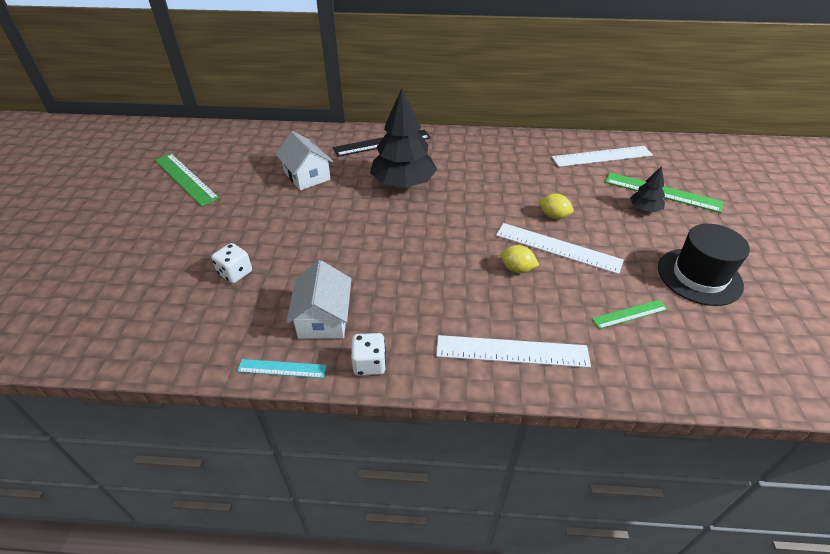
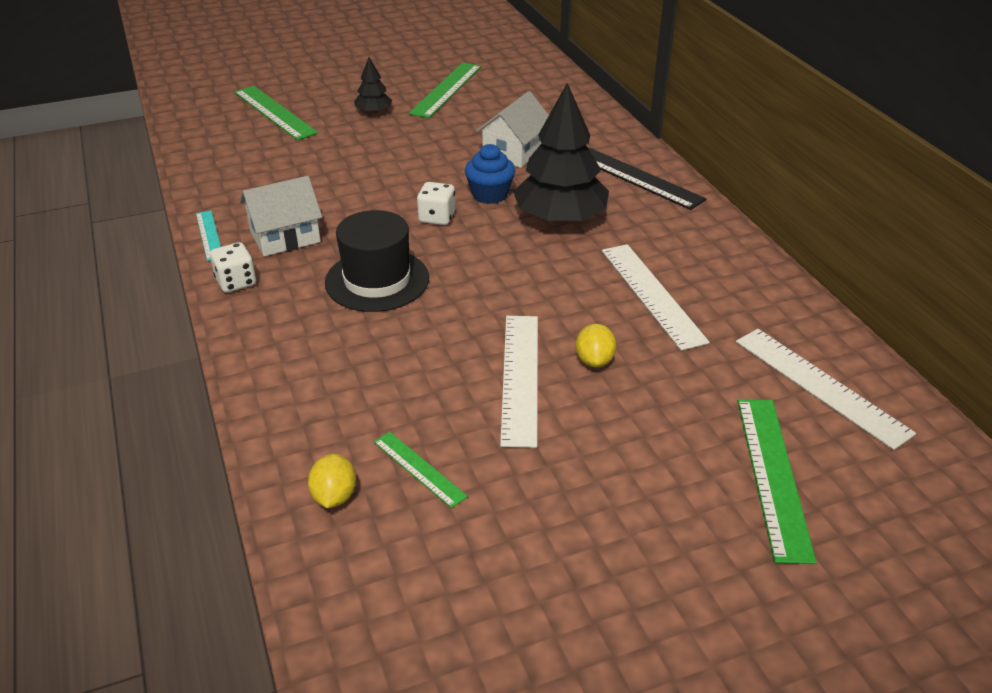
camera: 65 degrees right, 5 degrees down
(105, 280) = (274, 112): none -> green ruler
(235, 273) = (321, 168): white dice -> white dice (437, 217)
(352, 201) = (490, 194): none -> blue cupcake
(512, 351) = (297, 374): white ruler -> white ruler (651, 294)
(517, 269) = (449, 349): yellow lemon -> yellow lemon (334, 496)
(644, 209) = (698, 457): black tree -> black tree (373, 112)
(699, 276) = (555, 541): black hat -> black hat (377, 280)

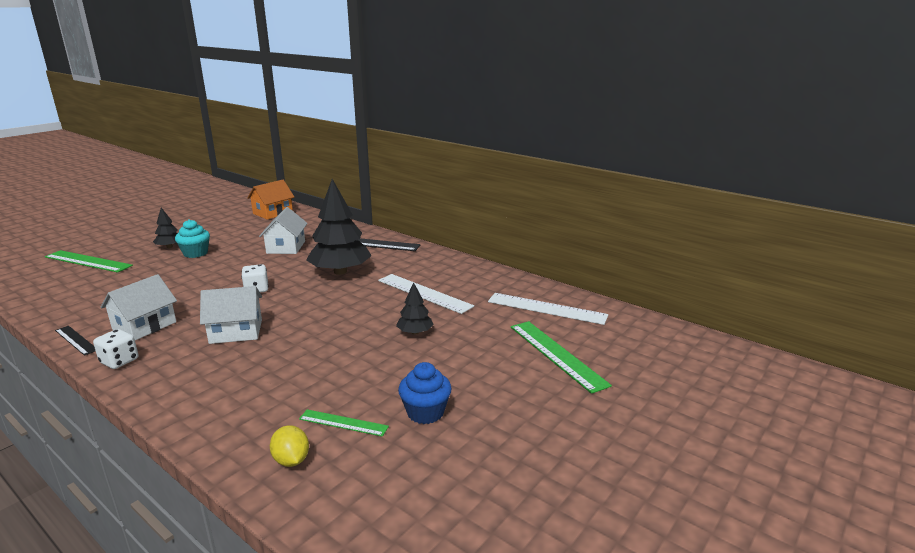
camera: 30 degrees left, 15 degrees down
(209, 235) = (76, 340): turquoise ruler -> black ruler
(377, 280) = (236, 331): black hat -> white house
(398, 132) = (195, 253): none -> turquoise cupcake
(446, 89) = (216, 227): green ruler -> none
(490, 194) = (285, 270): blue cupcake -> blue cupcake (425, 412)
(520, 377) = (375, 354): white ruler -> none
(533, 80) = (273, 213): none -> orange house
(594, 360) = (415, 332): yellow lemon -> black tree

